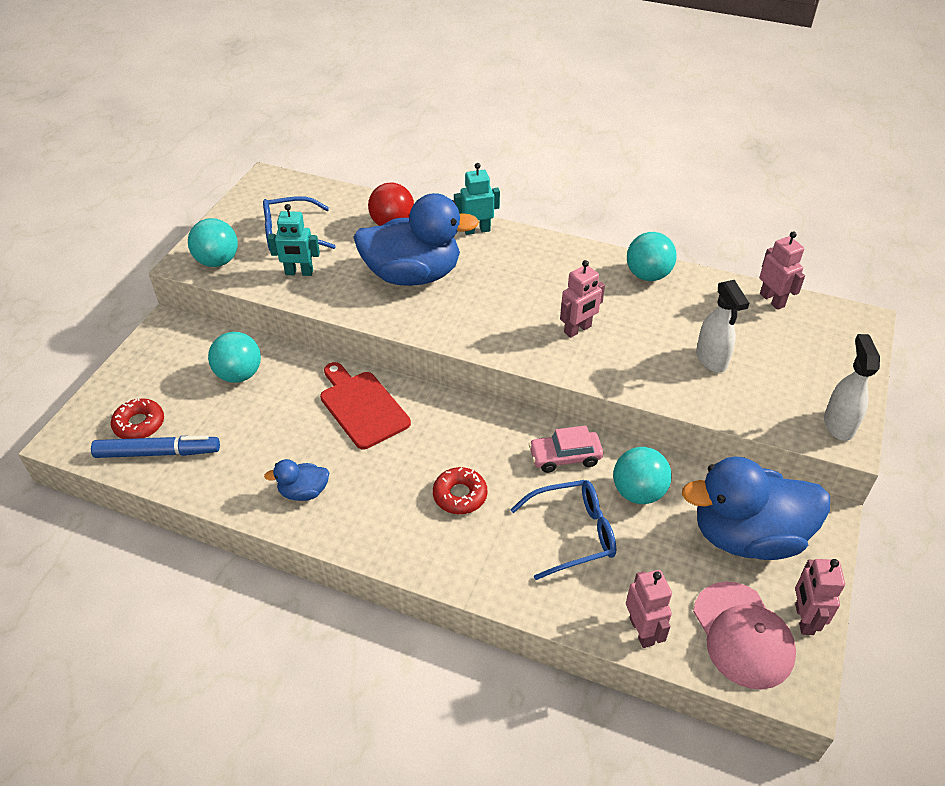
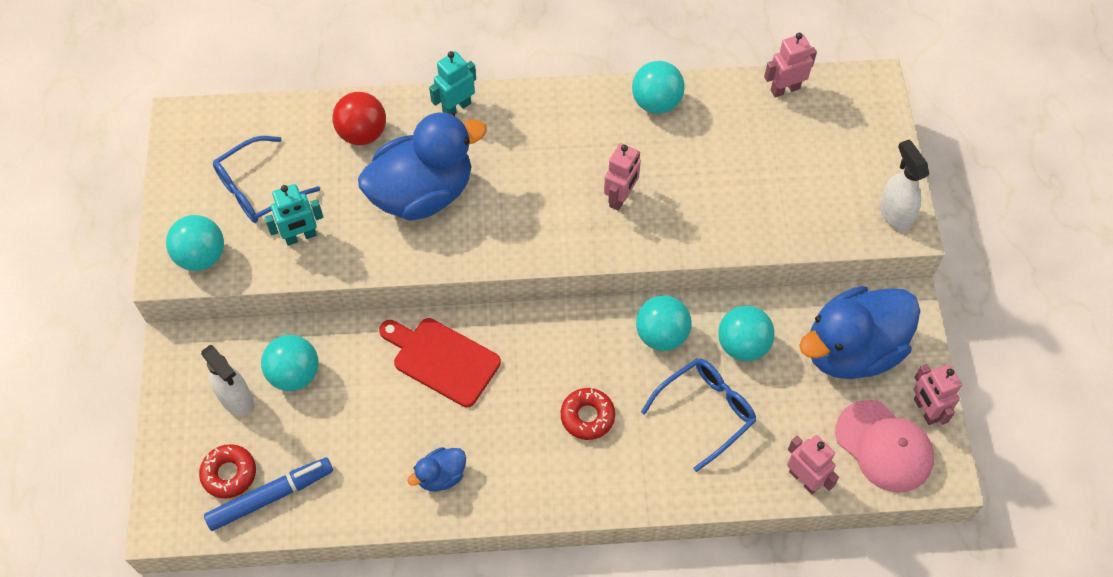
camera: 25 degrees left, 15 degrees up
(565, 457) = (661, 335): pink car -> turquoise ball
(711, 359) = (758, 184): white spray bottle -> white spray bottle (236, 399)
(772, 300) = (785, 89): pink robot -> pink robot turned 60 degrees counterclockwise

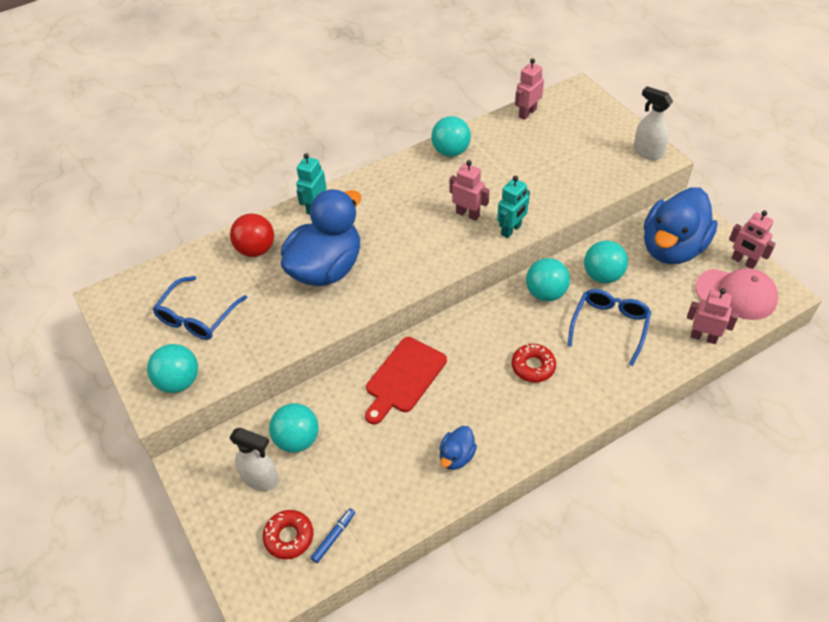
camera: 25 degrees left, 10 degrees down
(271, 496) = (333, 537): blue marker -> blue marker, size x0.53
(300, 237) = (251, 334): turquoise robot -> turquoise robot (511, 230)
(442, 360) = (404, 378): red cutting board -> red cutting board turned 60 degrees counterclockwise
(620, 198) = (468, 214): pink robot -> pink robot turned 60 degrees counterclockwise

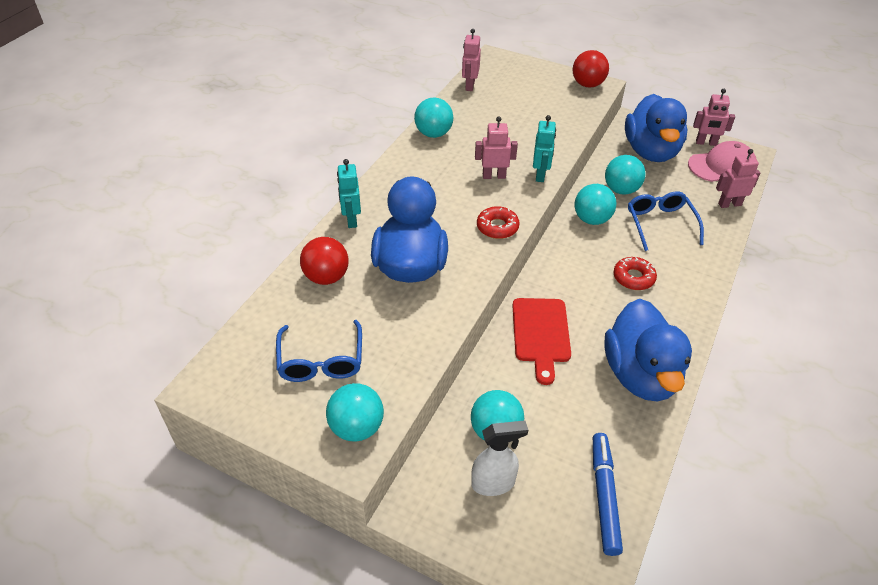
camera: 35 degrees left, 5 degrees down
(289, 537) = (565, 519): red donut -> red donut (497, 227)
(333, 537) = (604, 496): blue marker -> blue marker, size x1.87
(456, 456) = (641, 375): blue duck -> blue duck, size x2.27
(647, 152) = (587, 84): white spray bottle -> red ball

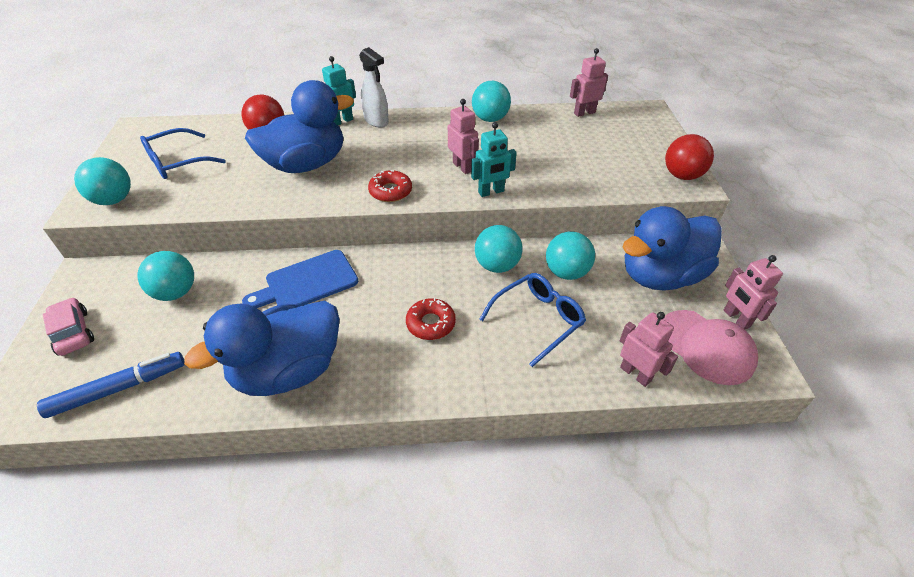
camera: 60 degrees right, 0 degrees up
(493, 483) = (117, 310): white spray bottle -> white spray bottle (376, 121)
(505, 526) = (73, 332): none -> pink car
(541, 334) = (307, 282): red cutting board -> blue cutting board

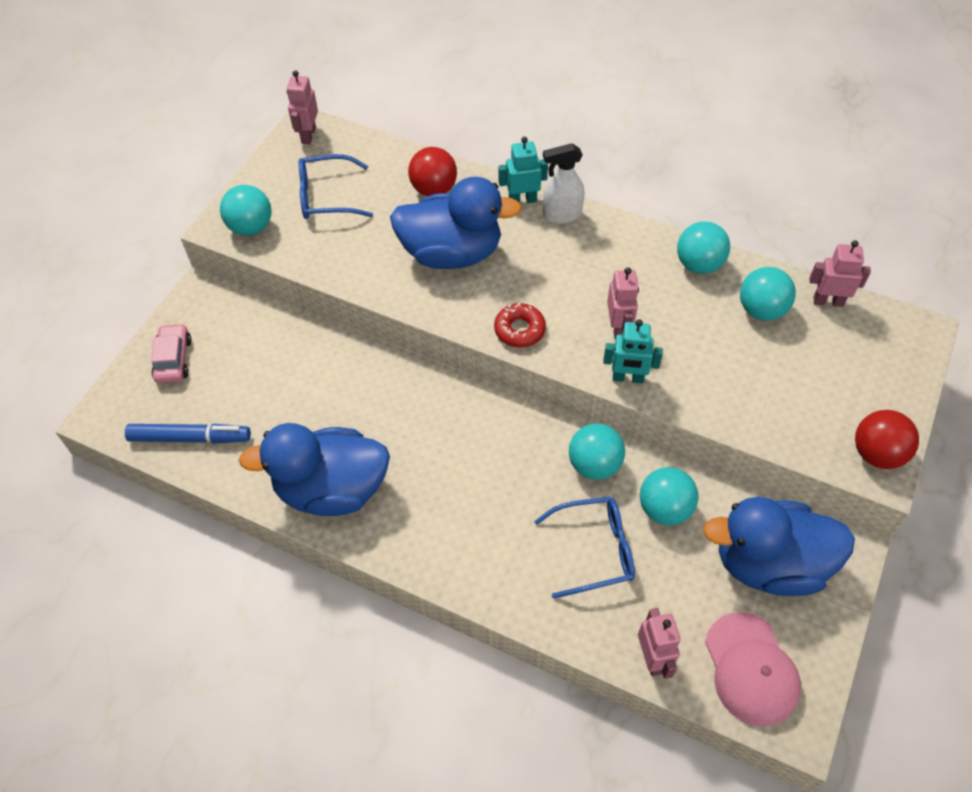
camera: 30 degrees right, 10 degrees up
(176, 292) = (271, 353): turquoise ball -> turquoise ball (761, 310)
(307, 282) = (393, 397): blue cutting board -> none
(376, 121) = (561, 215): white spray bottle -> white spray bottle turned 90 degrees clockwise
(430, 323) = (485, 502): red donut -> none
(736, 319) = (813, 656): pink robot -> pink robot (308, 135)

